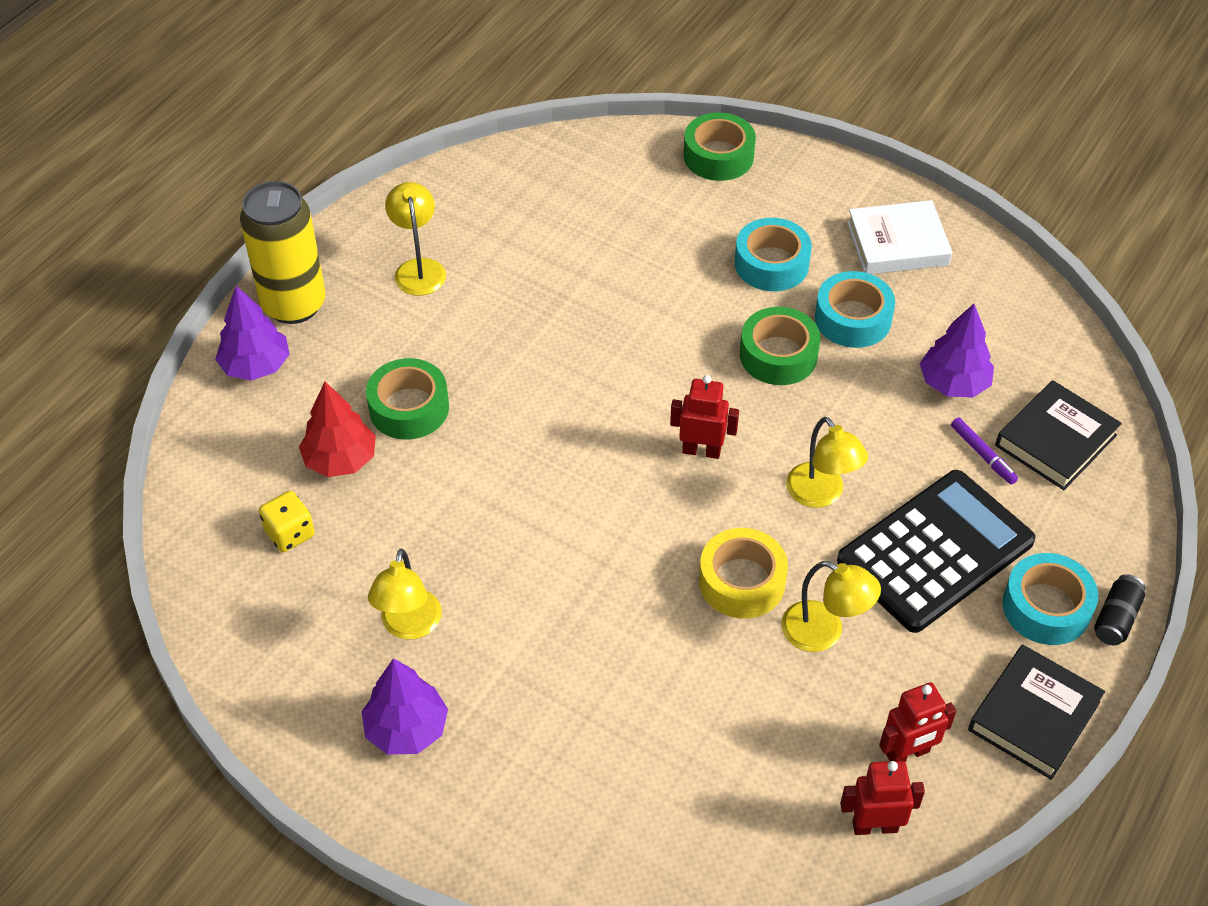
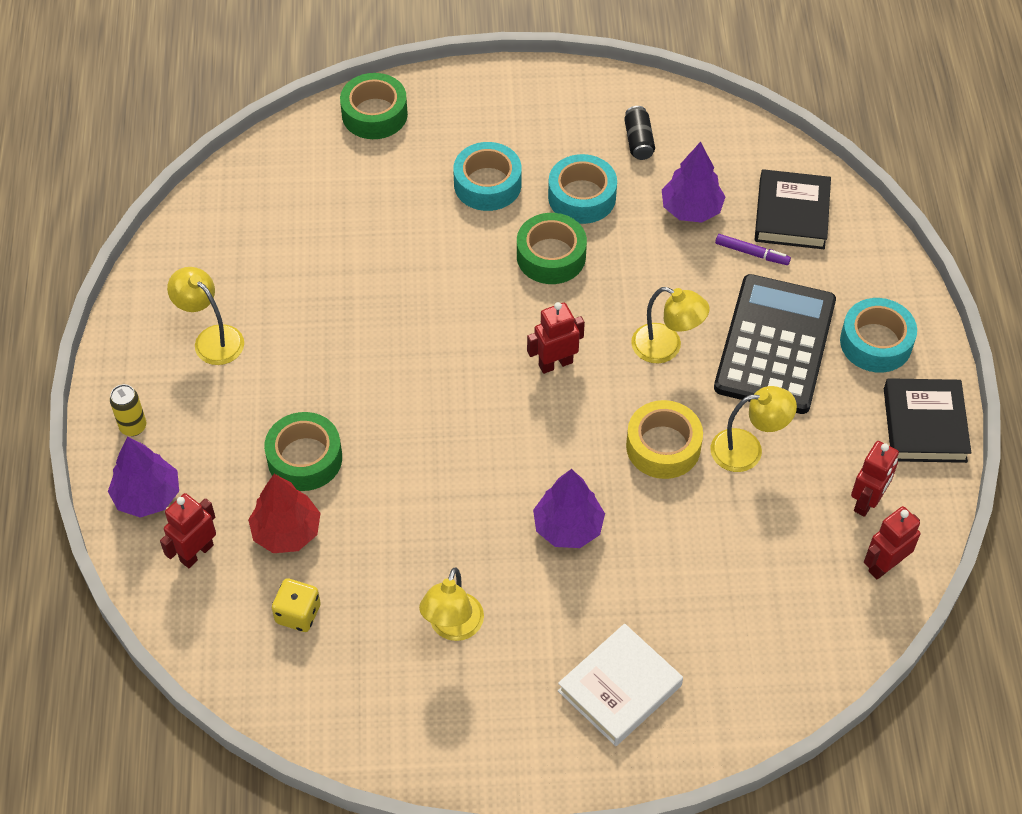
camera: 35 degrees left, 5 degrees up
(253, 434) = (196, 553): none -> red robot
(294, 304) = (133, 427): yellow can -> yellow can, size x0.43
(406, 729) = (517, 704): purple tree -> purple tree (568, 527)
(409, 626) = (453, 627): yellow lamp -> yellow lamp turned 45 degrees clockwise
(897, 243) = (567, 118): white book -> white book (619, 688)
(1116, 618) = (924, 324): black can -> black can (638, 141)

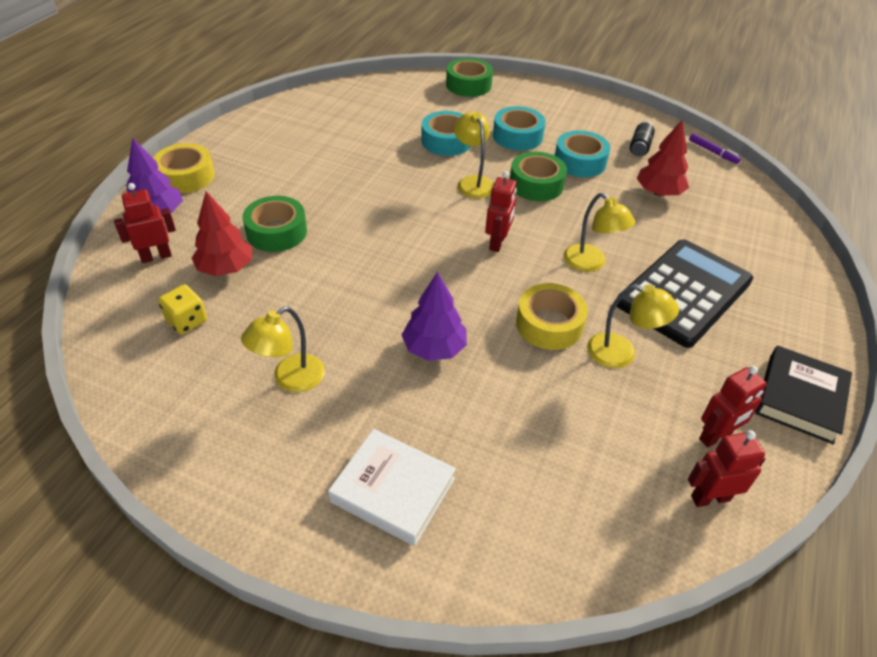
camera: 25 degrees right, 10 degrees down
(133, 427) = (186, 176): yellow can -> yellow tape
(212, 338) = (276, 151): yellow lamp -> yellow lamp (473, 182)
(555, 363) = (497, 243): red robot -> red robot turned 105 degrees clockwise
(619, 688) = (393, 490): white book -> white book turned 45 degrees clockwise
(691, 209) = (659, 192): purple tree -> red tree
(752, 253) = (694, 231): purple marker -> purple marker (713, 152)
(791, 214) = (739, 220): black book -> none
(876, 342) = (776, 322): turquoise tape -> turquoise tape (446, 141)

